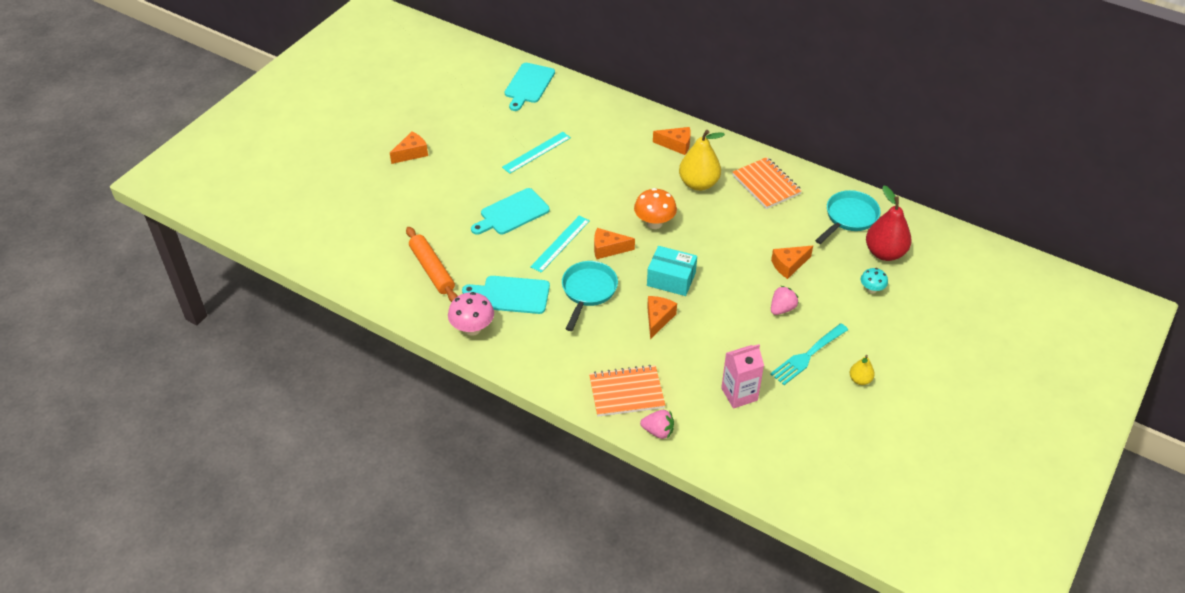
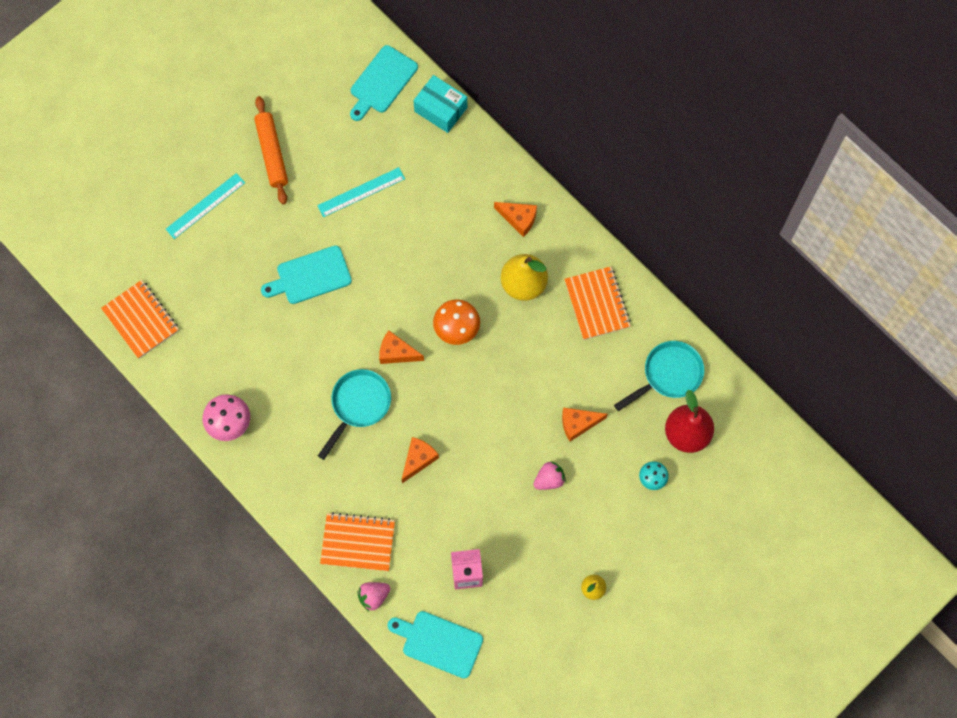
camera: 15 degrees right, 25 degrees up
(366, 271) = (141, 320): none -> orange notebook
(411, 153) = (225, 159): orange cheese -> none
(432, 270) = (208, 334): orange rolling pin -> orange rolling pin (272, 153)
(511, 295) = (279, 389): turquoise cutting board -> turquoise cutting board (439, 643)
(560, 243) = (349, 332): turquoise ruler -> turquoise ruler (205, 206)
(658, 431) = (373, 596): pink strawberry -> pink strawberry turned 120 degrees clockwise
(671, 279) = (449, 411): turquoise box -> turquoise box (440, 109)
(807, 355) = (552, 545): turquoise fork -> none

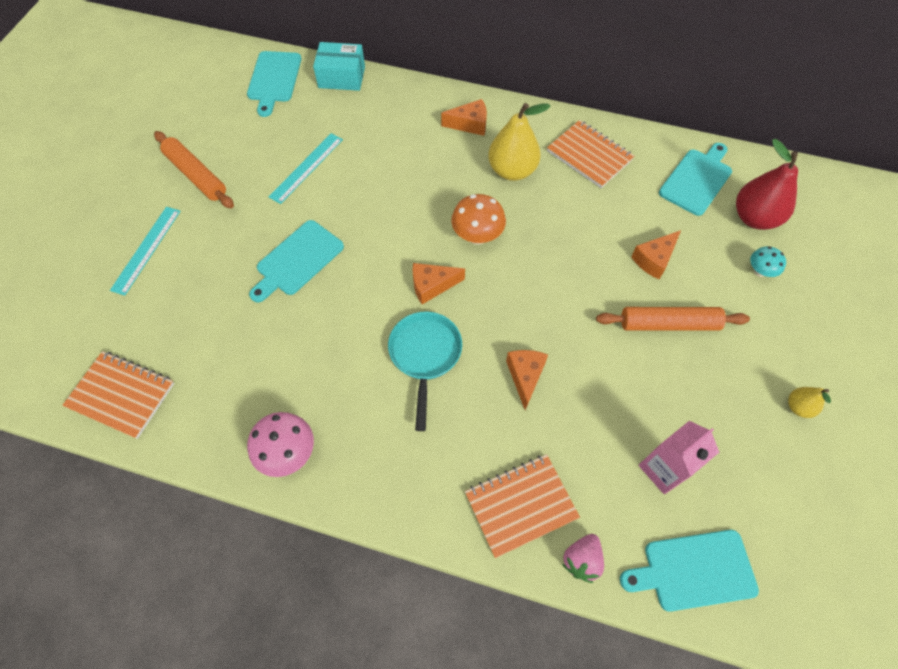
camera: 30 degrees left, 10 degrees down
(549, 479) = (668, 324): pink strawberry -> orange rolling pin
(668, 375) = (697, 180): turquoise pan -> turquoise cutting board

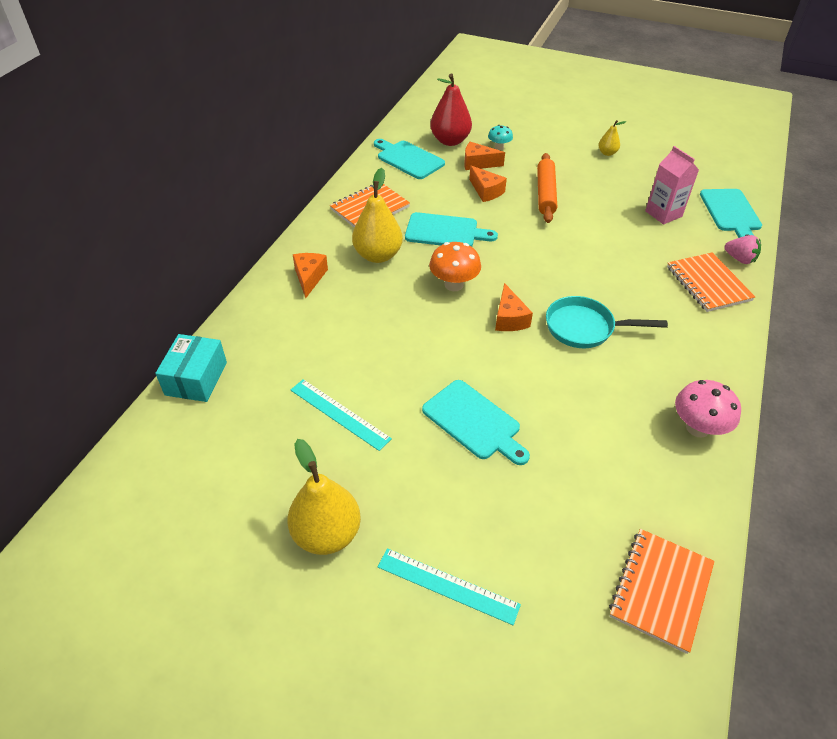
camera: 85 degrees left, 15 degrees down
(196, 175) = (326, 534): orange rolling pin -> yellow pear
(274, 79) = (172, 449): turquoise cutting board -> turquoise cutting board (445, 231)
(525, 376) = (598, 270): orange cheese -> orange cheese (478, 163)

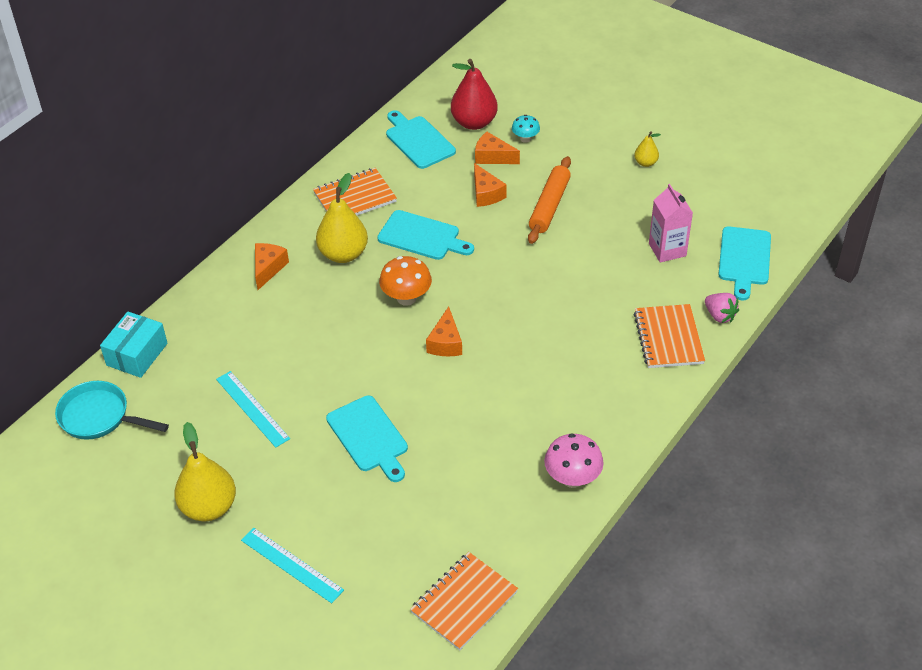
camera: 15 degrees right, 0 degrees up
(584, 328) = (515, 364): turquoise pan -> turquoise pan (99, 417)

